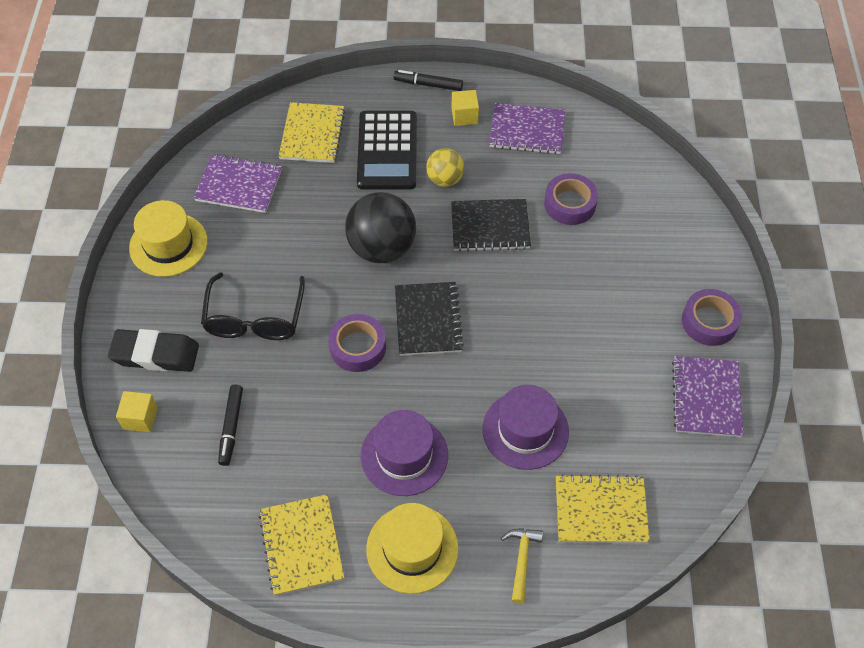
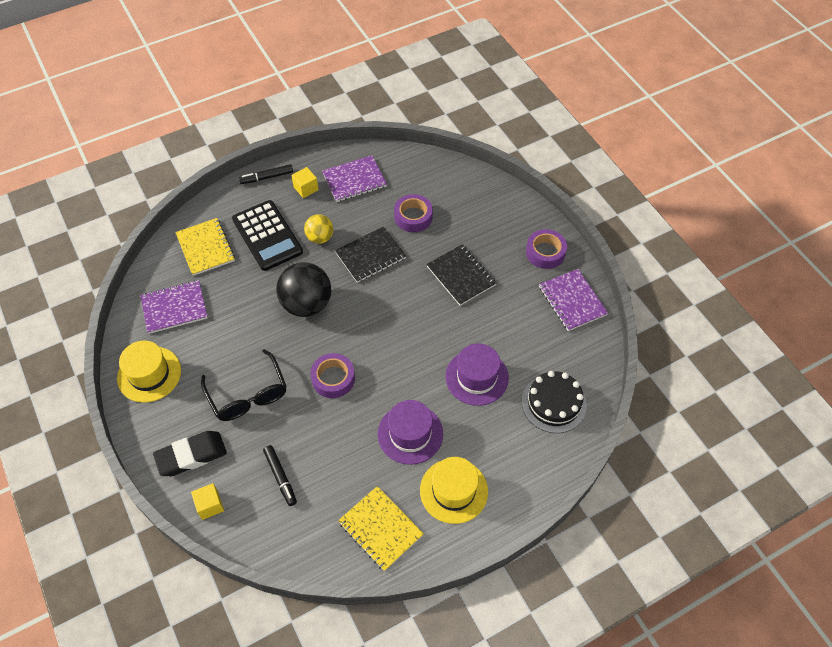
camera: 30 degrees left, 0 degrees up
(428, 320) = (369, 337): black notebook -> black notebook (461, 276)
(522, 560) = (526, 460): yellow hammer -> none
(600, 510) = (553, 403): yellow notebook -> black cake

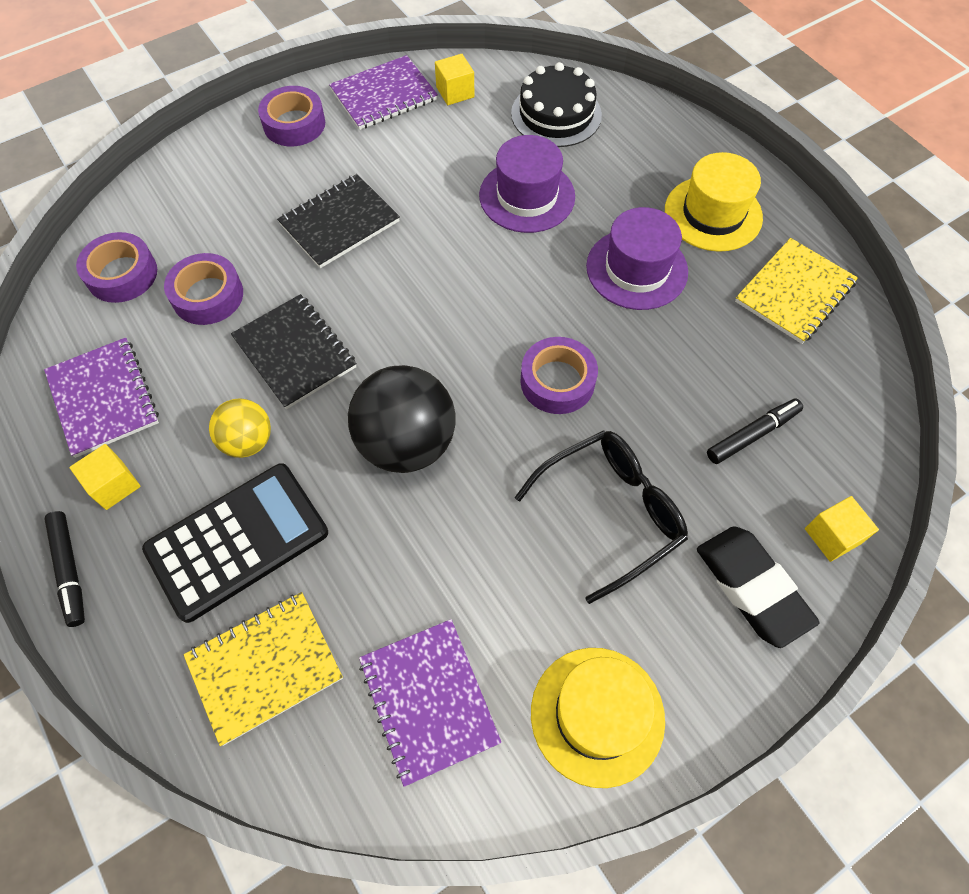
camera: 95 degrees left, 5 degrees up
(431, 180) = (122, 274): none -> purple tape
(576, 342) = (455, 92): none -> yellow cube

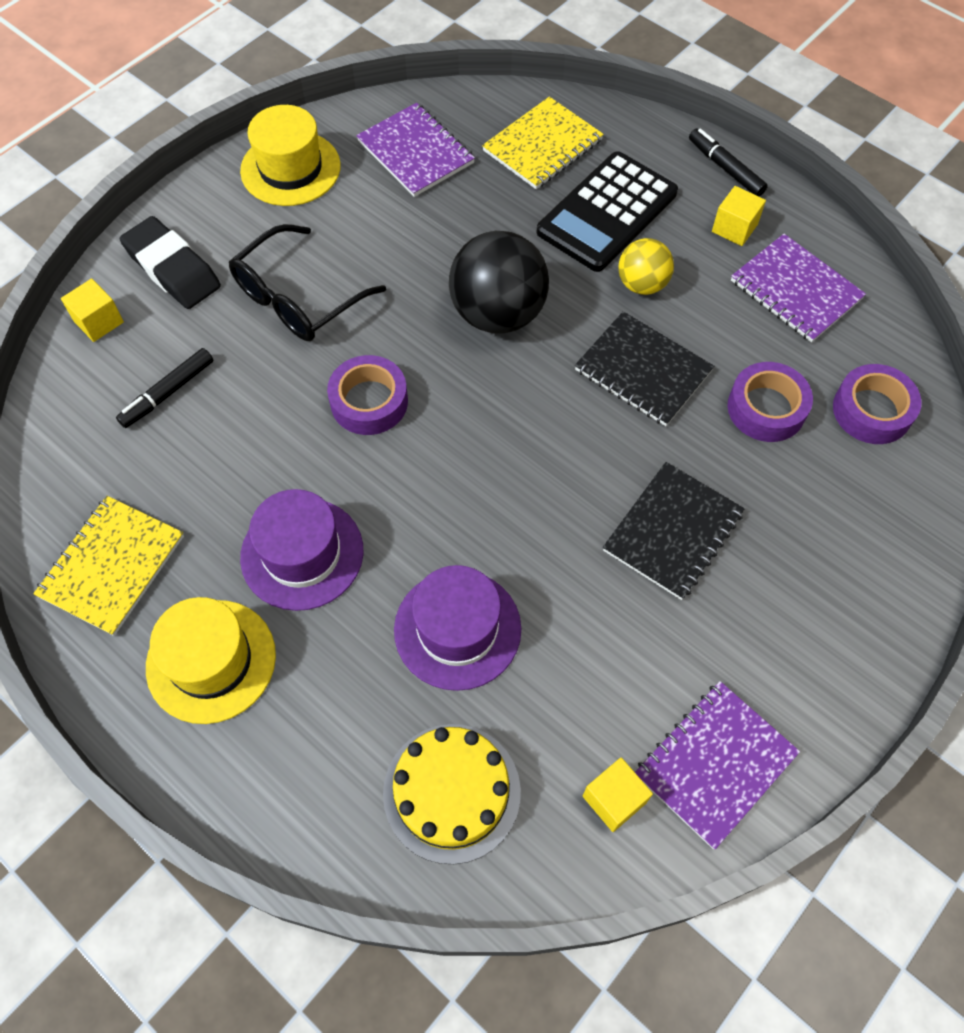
camera: 165 degrees right, 0 degrees up
(294, 124) = (811, 674): purple tape -> none
(556, 114) = (451, 792): black cake -> yellow cake

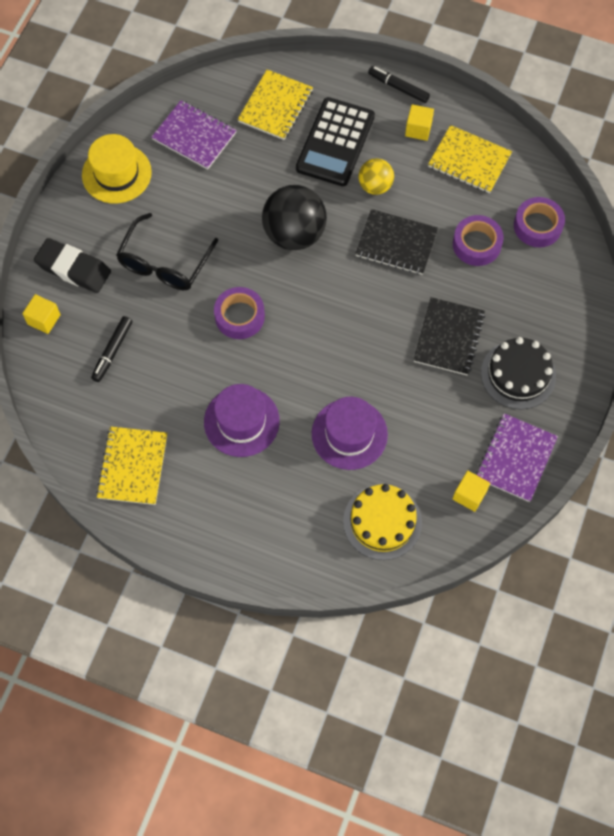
camera: 20 degrees left, 5 degrees up
(211, 661) = (218, 499): yellow hat -> none
(766, 626) = (518, 374): none -> black cake
(795, 290) = (469, 161): purple notebook -> yellow notebook

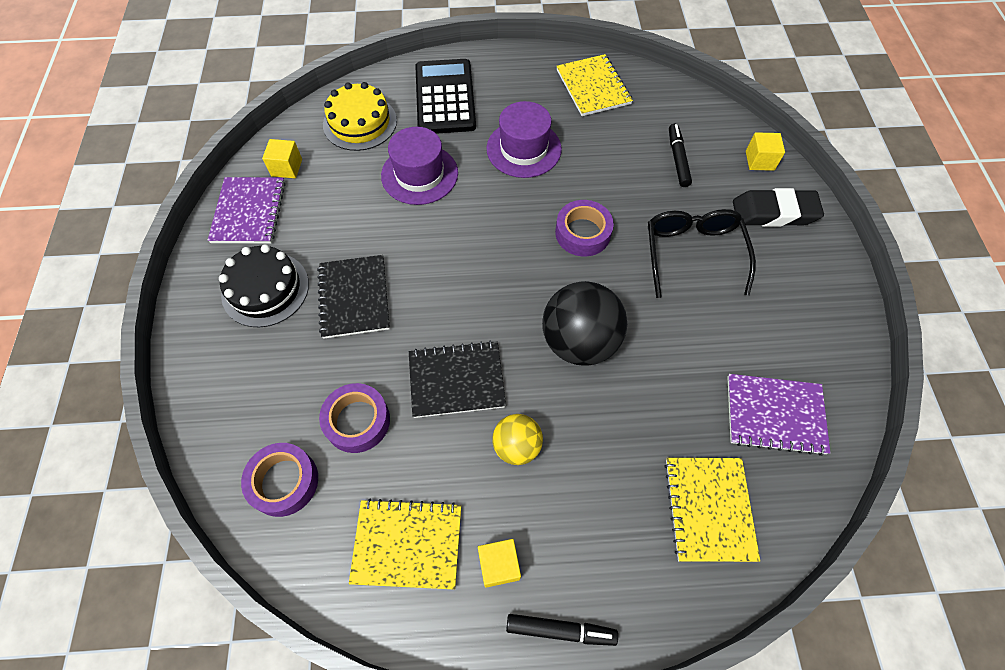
camera: 155 degrees right, 5 degrees down
(116, 173) = (820, 327): yellow hat -> none
(335, 142) = (599, 488): black calculator -> black calculator (445, 97)

